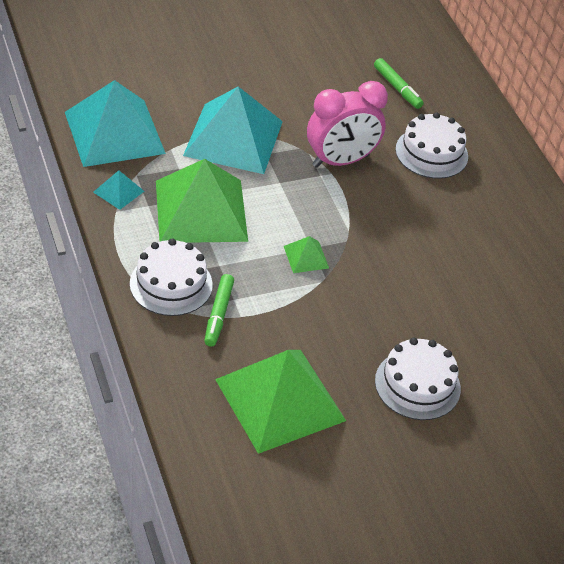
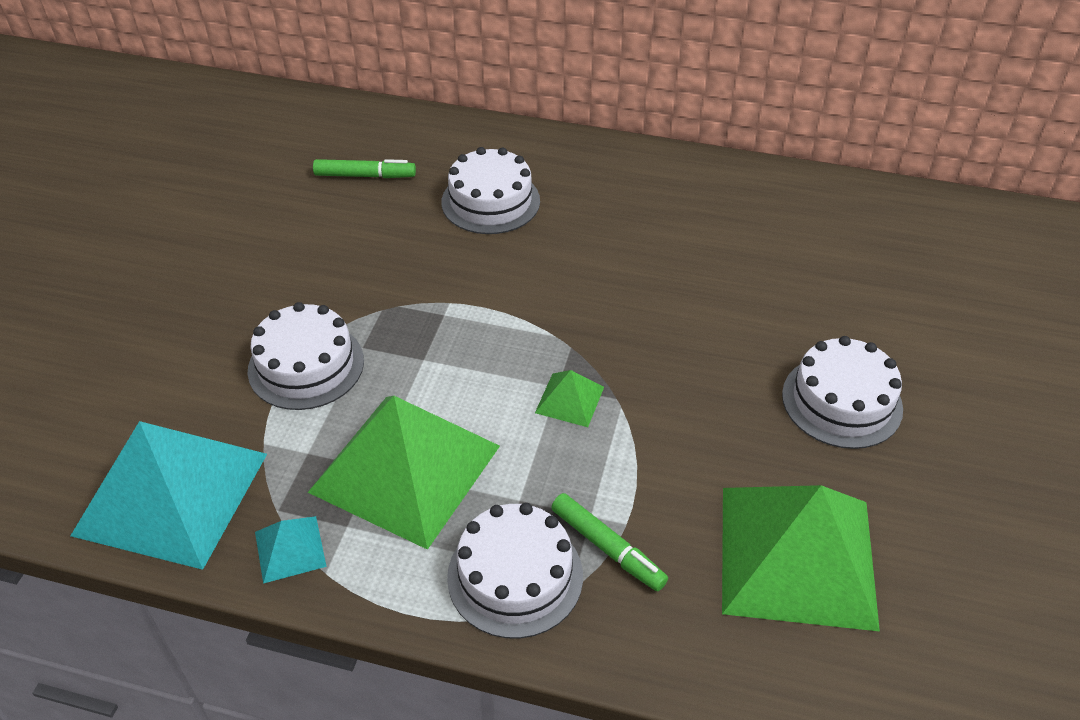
camera: 50 degrees left, 0 degrees up
(233, 138) = (306, 365): turquoise pyramid -> white cake
(340, 161) = (436, 283): pink clock -> none

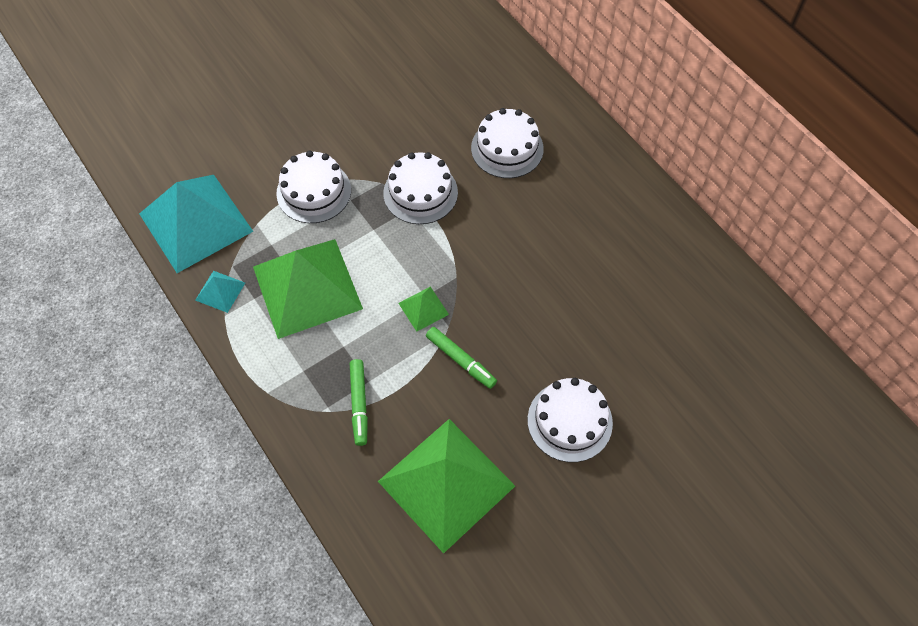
camera: 40 degrees right, 15 degrees up
(365, 175) = (453, 83): green marker -> green marker (461, 360)
(515, 576) = (303, 384): white cake -> white cake (420, 192)

